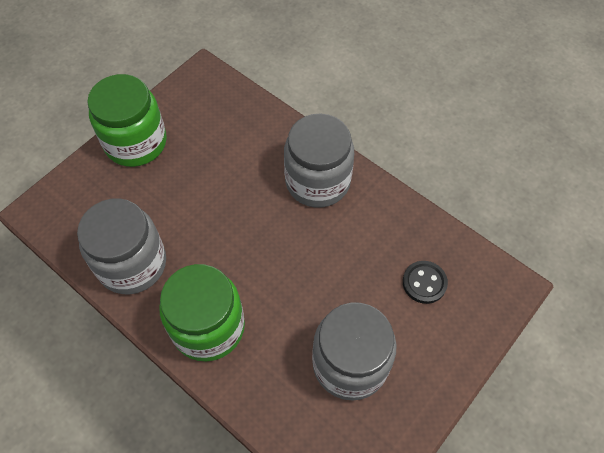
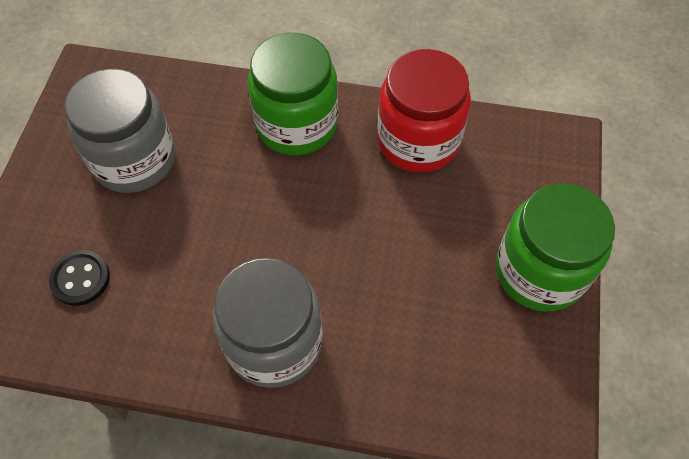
camera: 150 degrees right, 0 degrees up
(132, 264) = (418, 140): grey jar -> red jar

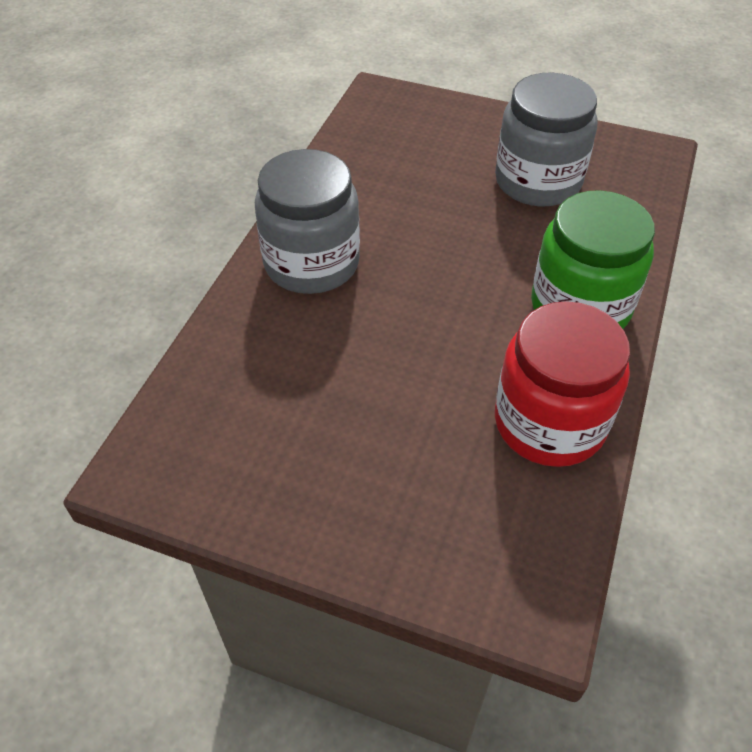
camera: 100 degrees right, 10 degrees down
(80, 279) = (409, 148): black button -> none
(540, 271) = (331, 515): green jar -> none

